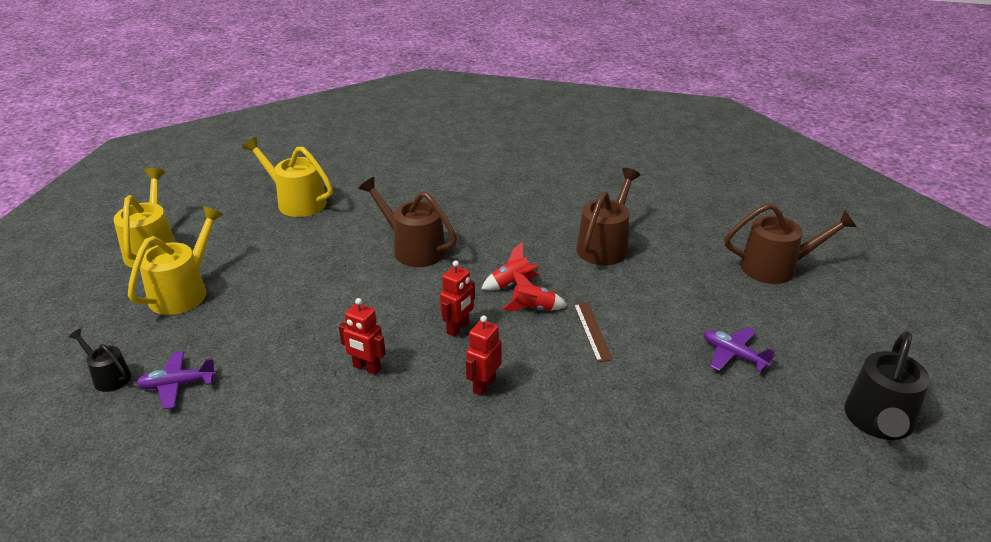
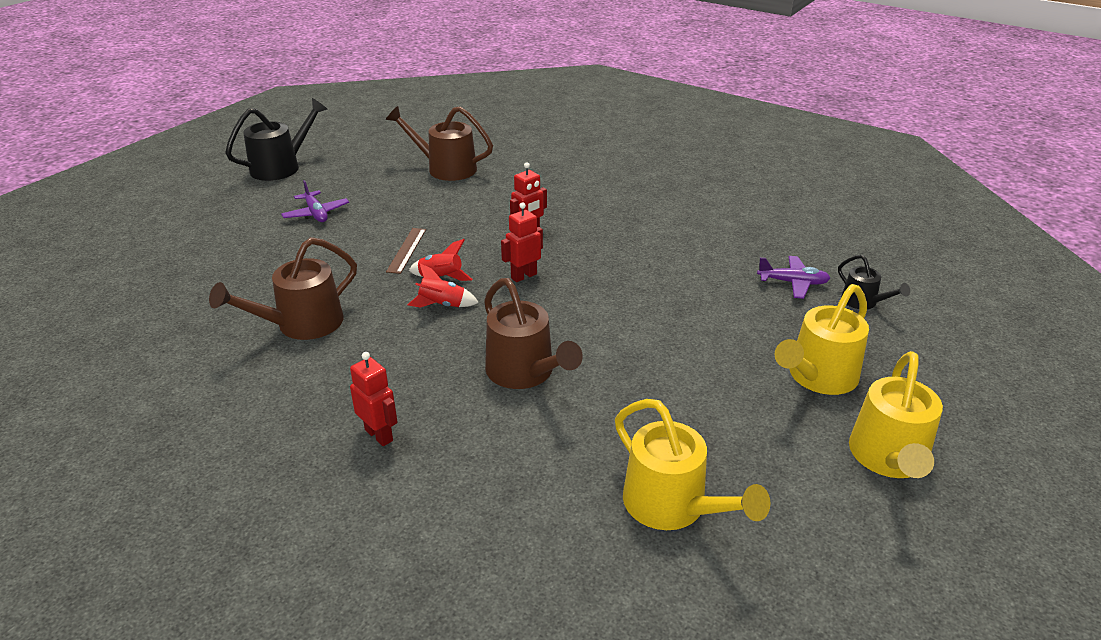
camera: 160 degrees left, 0 degrees up
(366, 368) = (620, 262): red robot -> red robot (379, 435)
(777, 267) = (170, 264): brown watering can -> brown watering can (445, 168)

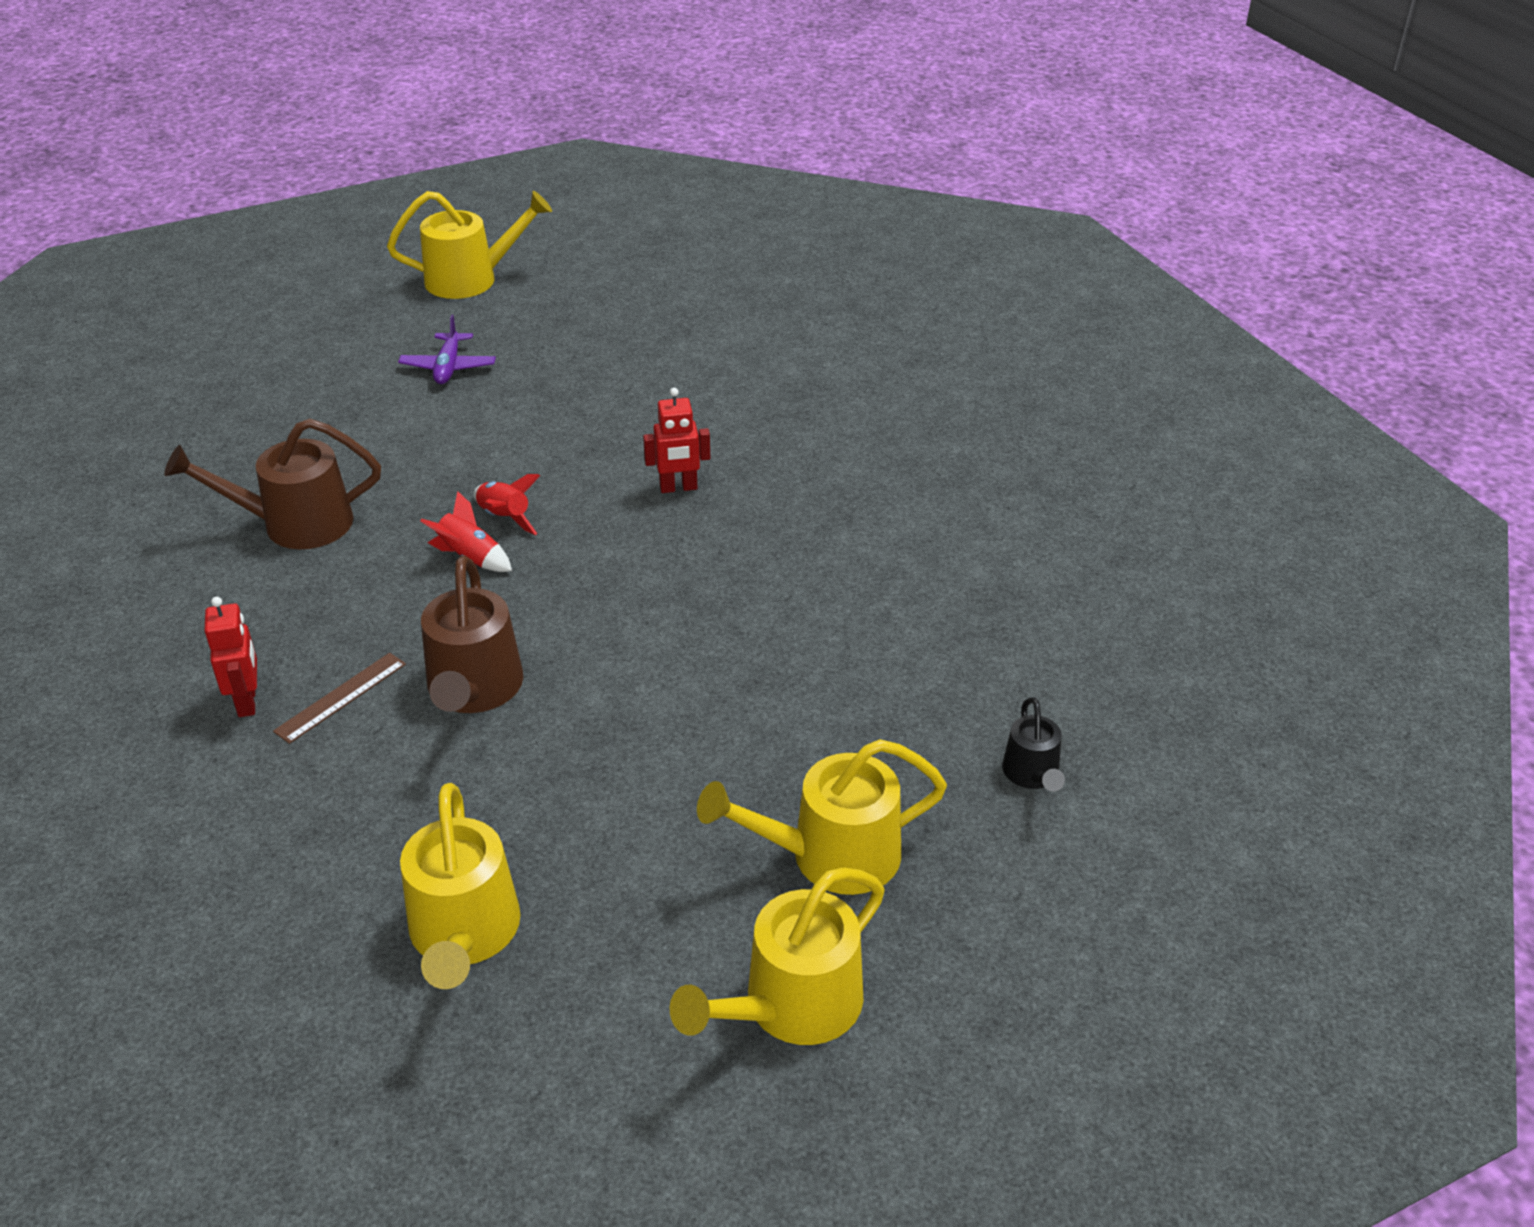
camera: 30 degrees right, 5 degrees up
(282, 167) = (472, 279): black watering can -> yellow watering can
(407, 250) = (504, 461): brown ruler -> brown ruler (341, 697)
(445, 168) = (672, 345): brown watering can -> none
(523, 276) = (607, 552): red robot -> none
(793, 283) = (962, 703): purple plane -> none

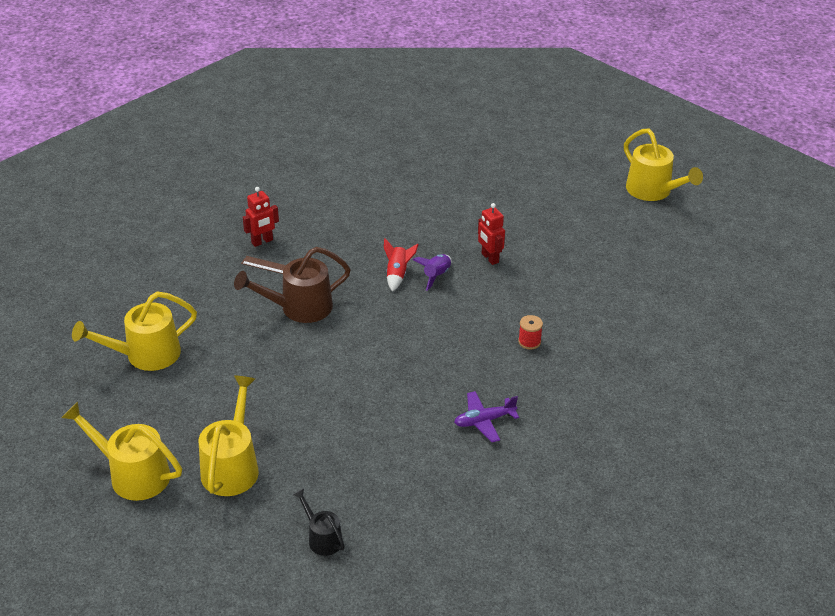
camera: 70 degrees right, 0 degrees up
(294, 524) = (392, 209): brown watering can -> none
(448, 367) = (558, 212): purple plane -> purple plane (484, 421)
(504, 518) = (436, 276): red rocket -> purple rocket
(678, 488) = (500, 332): red robot -> red robot (489, 258)
(715, 467) = (529, 342): none -> red spool
(829, 856) = (232, 466): yellow watering can -> yellow watering can turned 45 degrees clockwise
(1032, 775) = (322, 538): black watering can -> black watering can turned 75 degrees clockwise

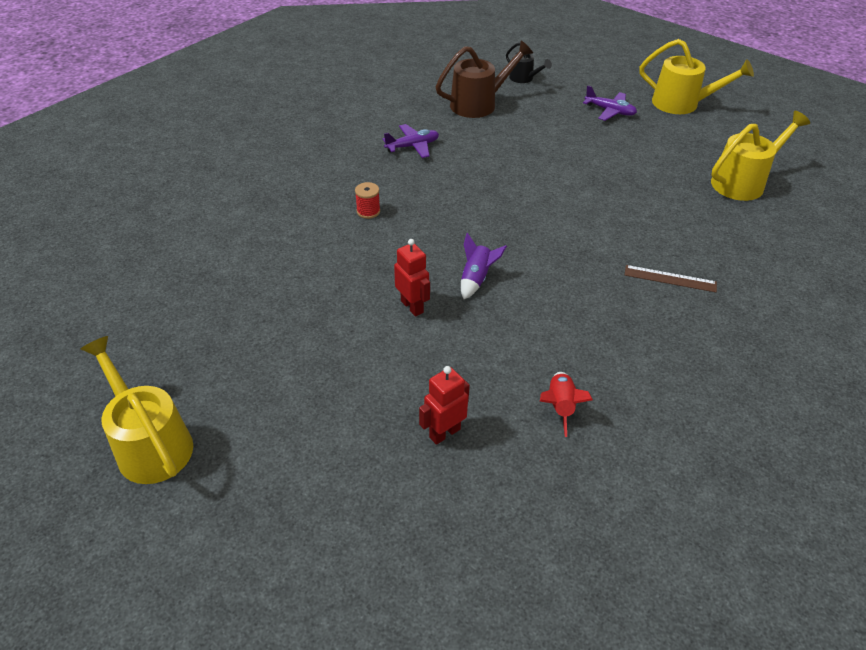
camera: 175 degrees right, 5 degrees up
(232, 466) = (610, 111): yellow watering can -> purple plane
(262, 241) = (709, 314): red robot -> red robot (444, 433)
(299, 308) = (620, 233): brown watering can -> brown watering can (479, 104)
(397, 274) = (523, 278): red rocket -> red rocket (560, 406)

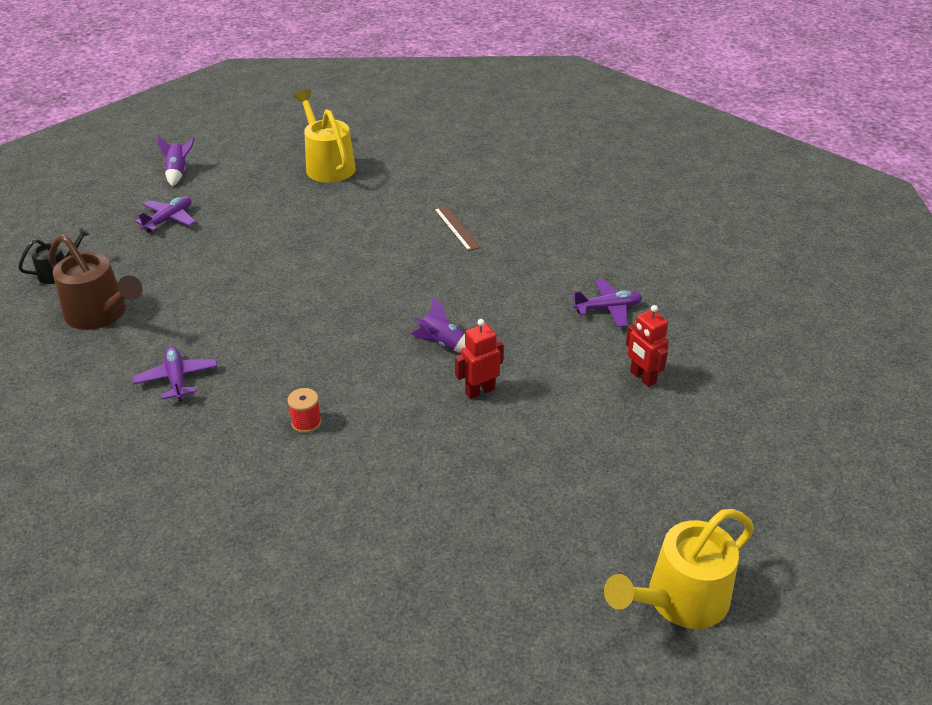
camera: 85 degrees left, 5 degrees down
(479, 104) = (101, 314): brown watering can -> brown watering can turned 150 degrees clockwise
(560, 406) = (608, 308): red rocket -> purple plane
(670, 278) = (456, 228): brown ruler -> brown ruler turned 45 degrees counterclockwise
(682, 104) = (178, 172): yellow watering can -> purple rocket

